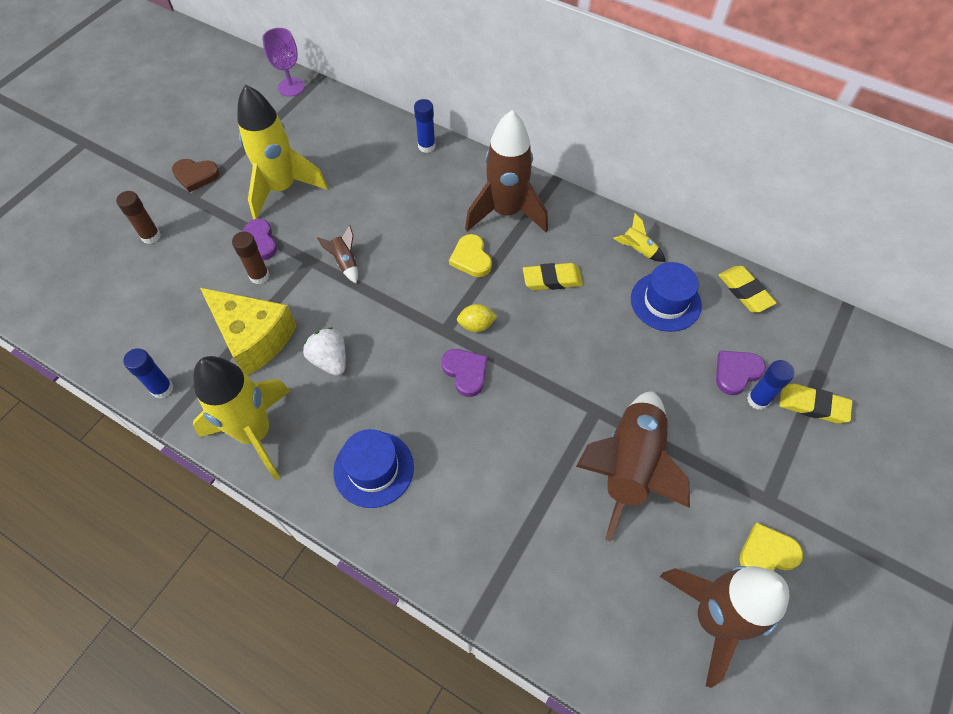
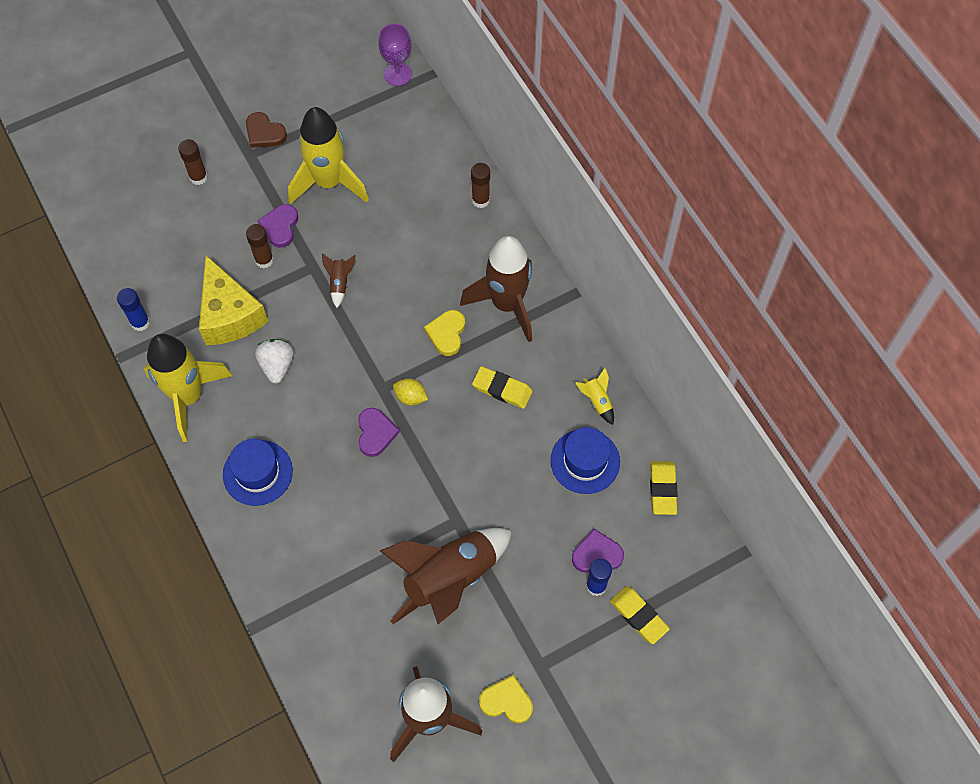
camera: 30 degrees right, 5 degrees up
(426, 146) = (480, 200): blue glue stick -> brown glue stick

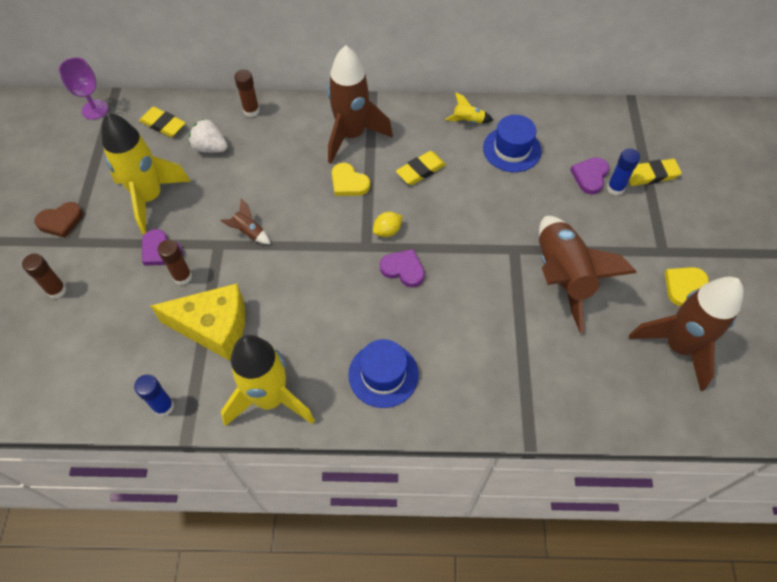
camera: 60 degrees left, 5 degrees down
(277, 366) = (291, 313): white strawberry -> white strawberry (210, 148)
(663, 489) = (560, 117): yellow eraser -> yellow eraser (163, 124)

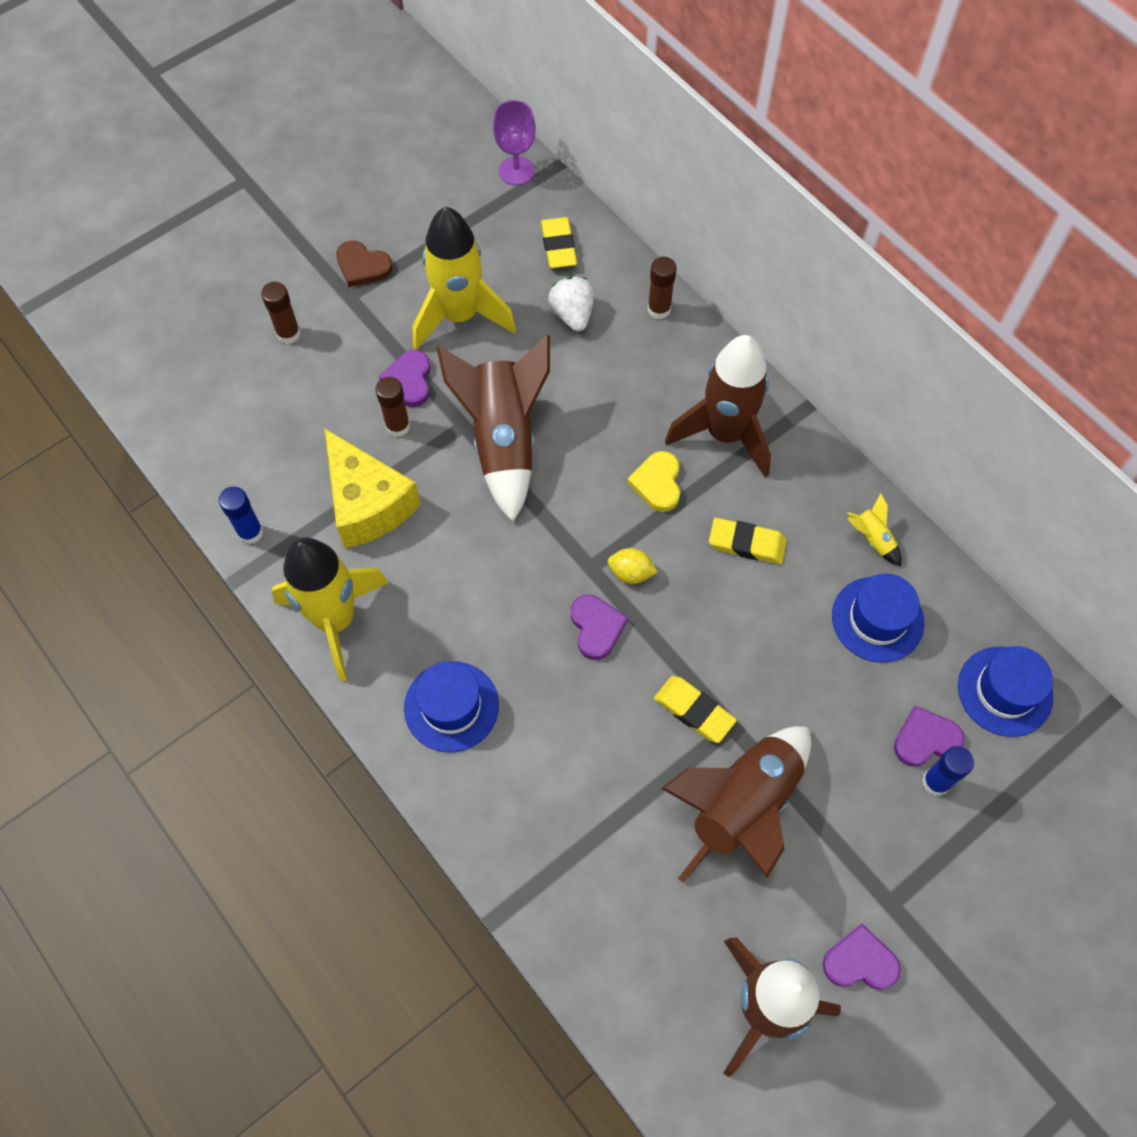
camera: 50 degrees right, 5 degrees up
(249, 232) = (503, 440): brown rocket -> brown rocket, size x2.48
(592, 130) = (1005, 691): none -> blue hat
(651, 175) = (1002, 812): yellow eraser -> yellow eraser (694, 711)
(683, 286) = (860, 961): yellow heart -> purple heart

